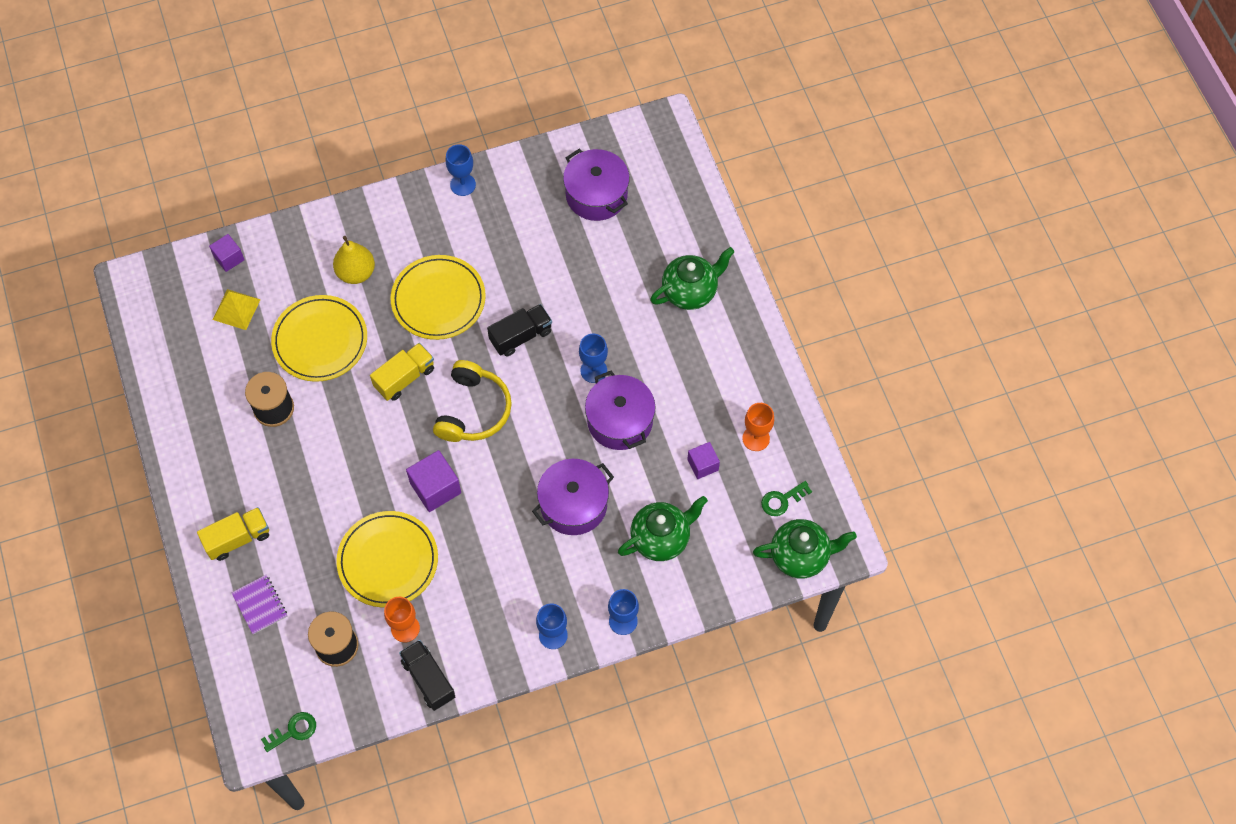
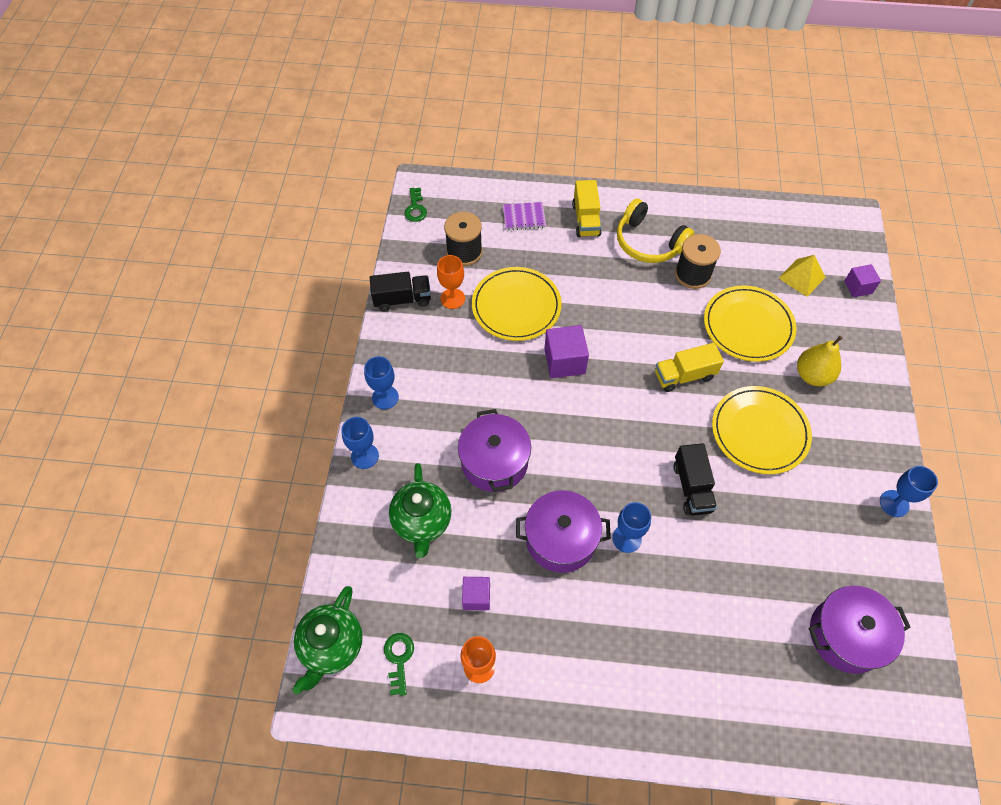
camera: 115 degrees right, 5 degrees down
(404, 378) = (684, 375): yellow truck -> yellow truck turned 90 degrees clockwise
(473, 410) = (628, 417): yellow headphones -> yellow headphones (648, 242)
(690, 292) = (684, 682): green teapot -> none

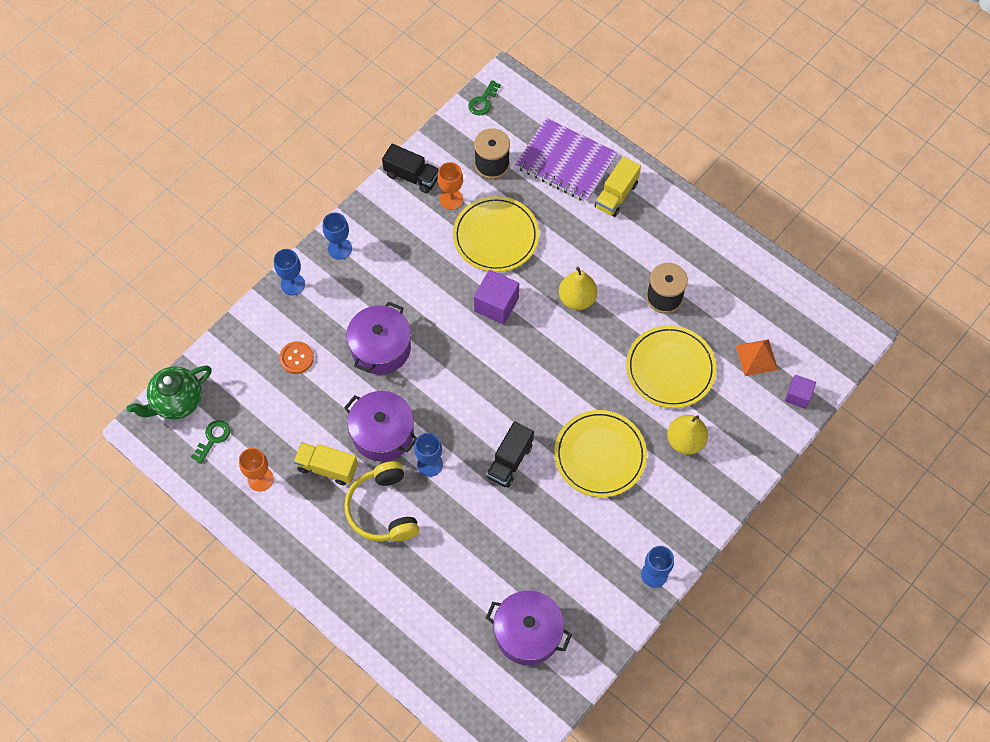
camera: 35 degrees right, 5 degrees up
(422, 522) = (296, 358): green teapot -> orange button
(476, 597) = (294, 433): purple cube -> none
(524, 217) = (566, 162): purple notebook -> purple notebook, size x2.01
(626, 316) = (577, 299): none -> yellow pear
(648, 242) = (652, 247): yellow headphones -> yellow headphones (383, 509)
(684, 375) = (580, 375): yellow truck -> yellow truck (327, 468)
(802, 277) = (756, 357): yellow pyramid -> orange pyramid

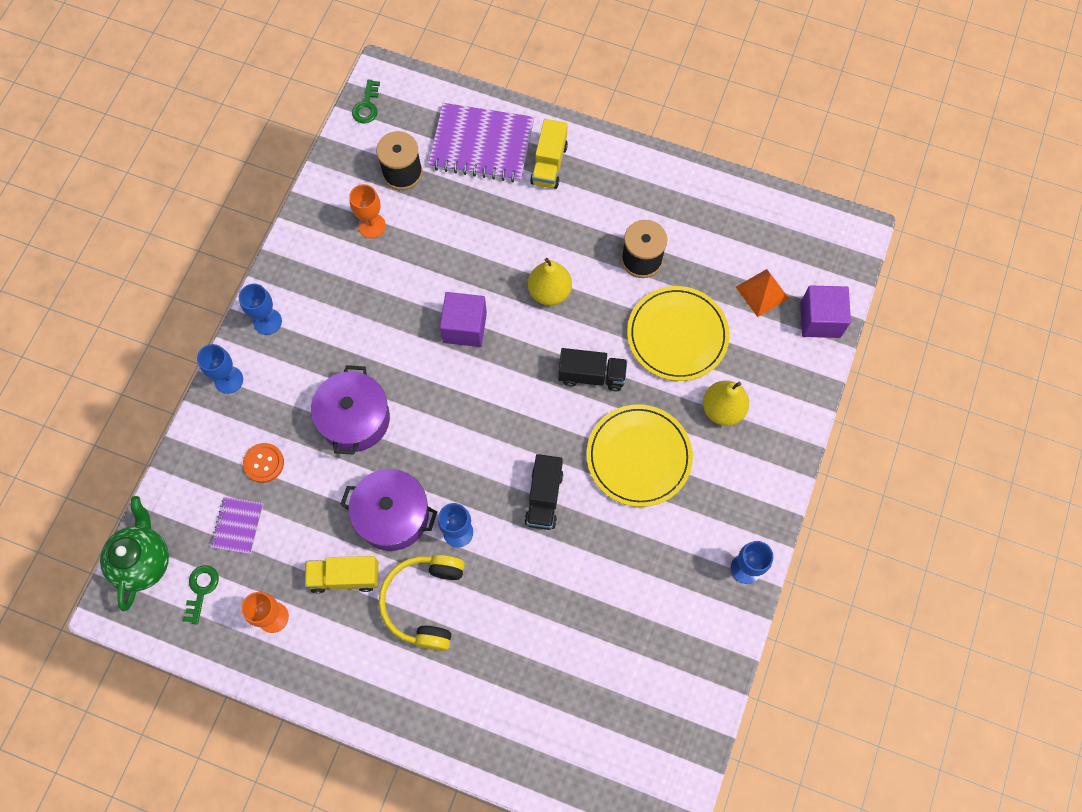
camera: 20 degrees left, 5 degrees up
(177, 402) = (143, 561): green teapot -> green teapot turned 150 degrees clockwise
(258, 399) = (237, 526): none -> purple notebook
(383, 509) = (425, 602): yellow headphones -> yellow headphones turned 45 degrees clockwise
(412, 176) = (319, 214): black truck -> black truck (591, 375)
(496, 236) = (436, 251): yellow plate -> none
(528, 633) = (635, 684): purple pot -> none
(798, 396) = (820, 319): purple cube -> purple cube, size x1.59

